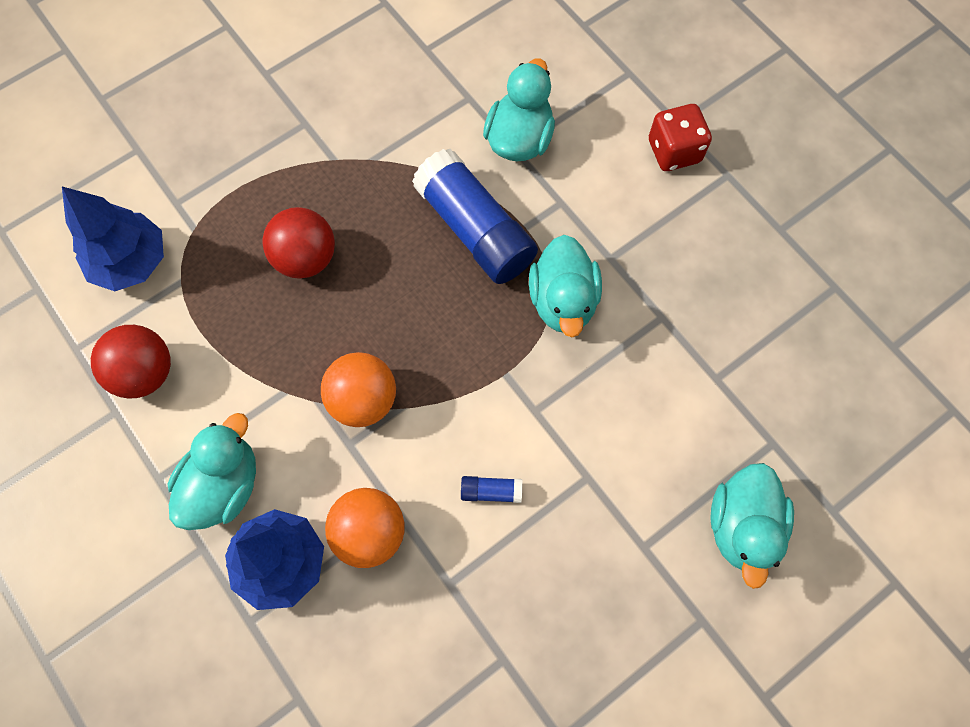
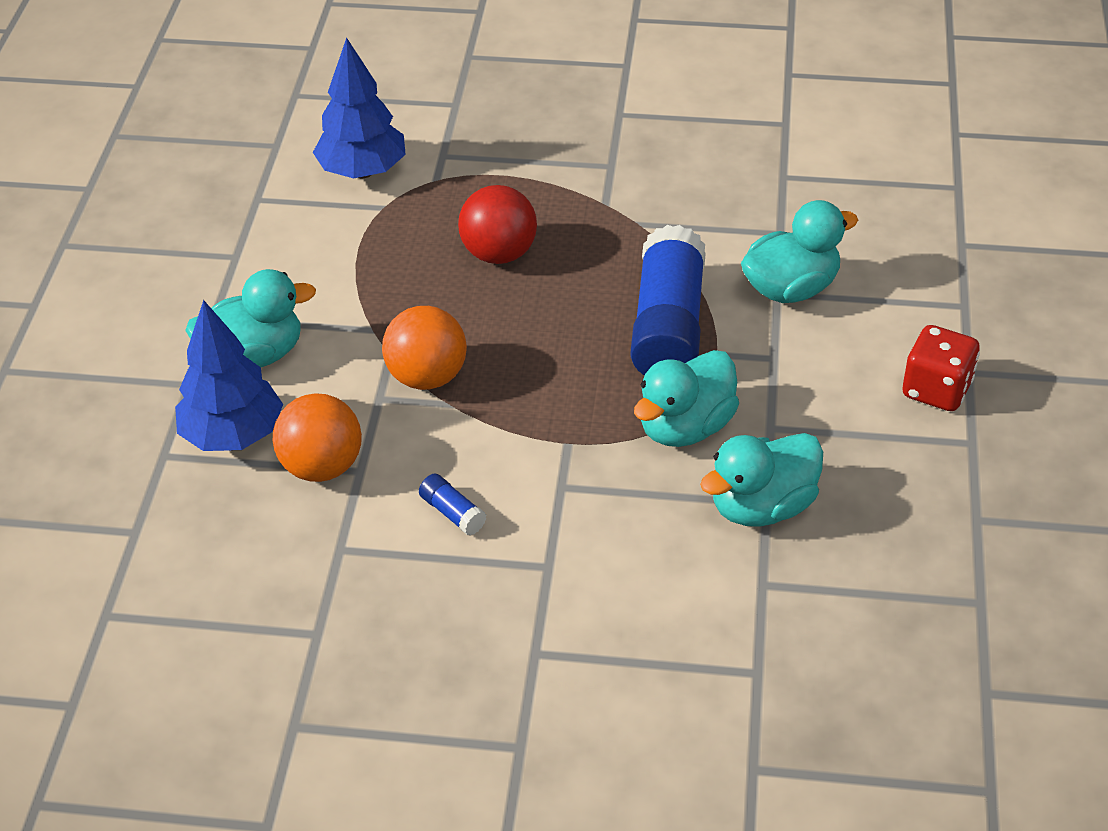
camera: 45 degrees right, 25 degrees down
(145, 372) = (286, 246): red ball -> none
(741, 526) = (646, 708): turquoise duck -> turquoise duck (762, 506)

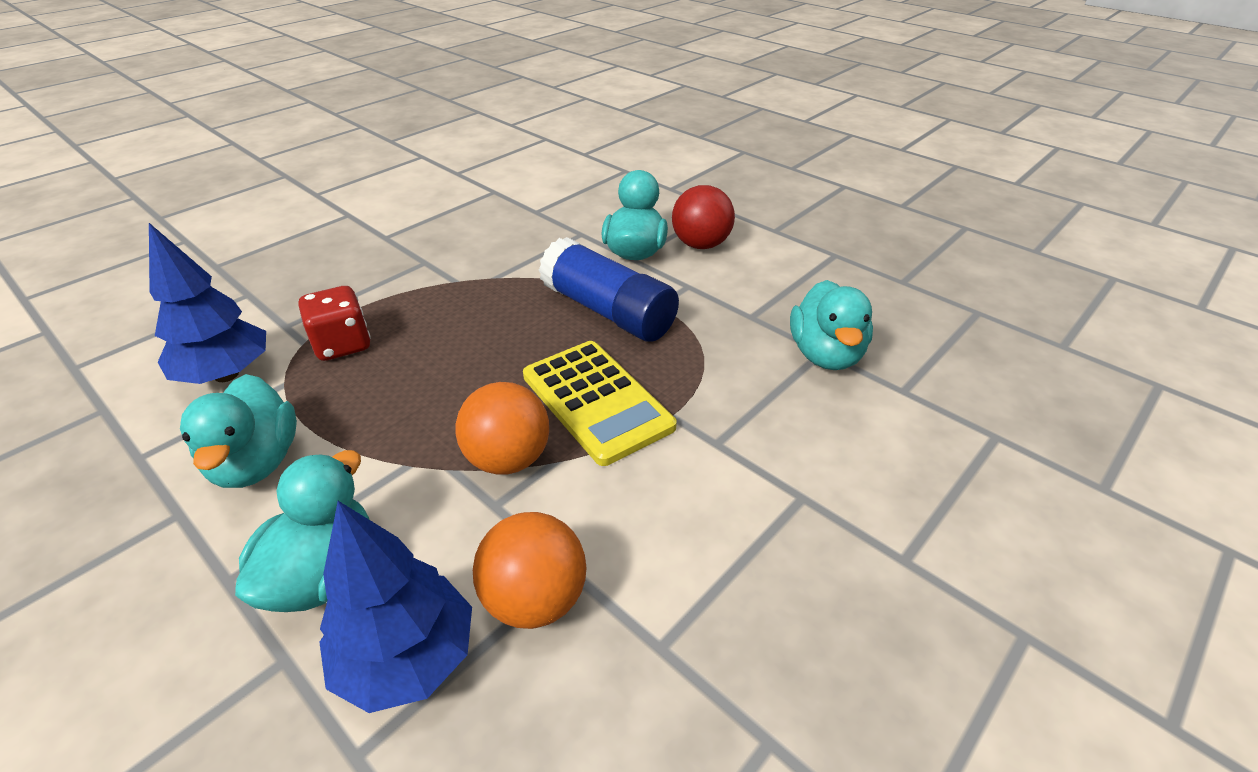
camera: 55 degrees left, 5 degrees down
(452, 513) = (688, 528): blue glue stick -> none
(499, 254) = (430, 350): red ball -> red ball (701, 245)
(539, 388) = (597, 401): none -> yellow calculator
(685, 427) = (715, 351): turquoise duck -> turquoise duck (257, 462)
(936, 390) = (780, 246): red dice -> red dice (342, 345)

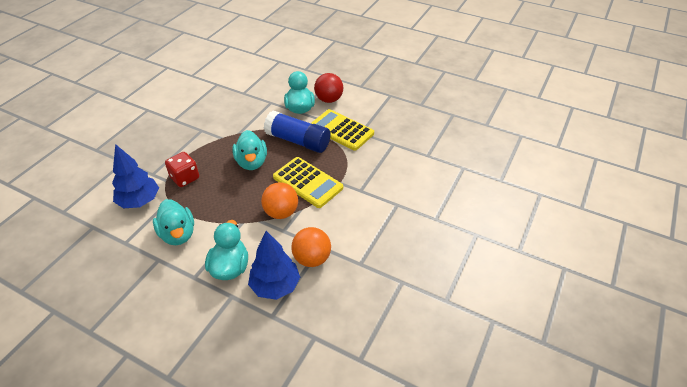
camera: 15 degrees left, 5 degrees up
(709, 305) = (341, 130): none -> yellow calculator
(825, 354) = (394, 145): turquoise duck -> turquoise duck (252, 162)

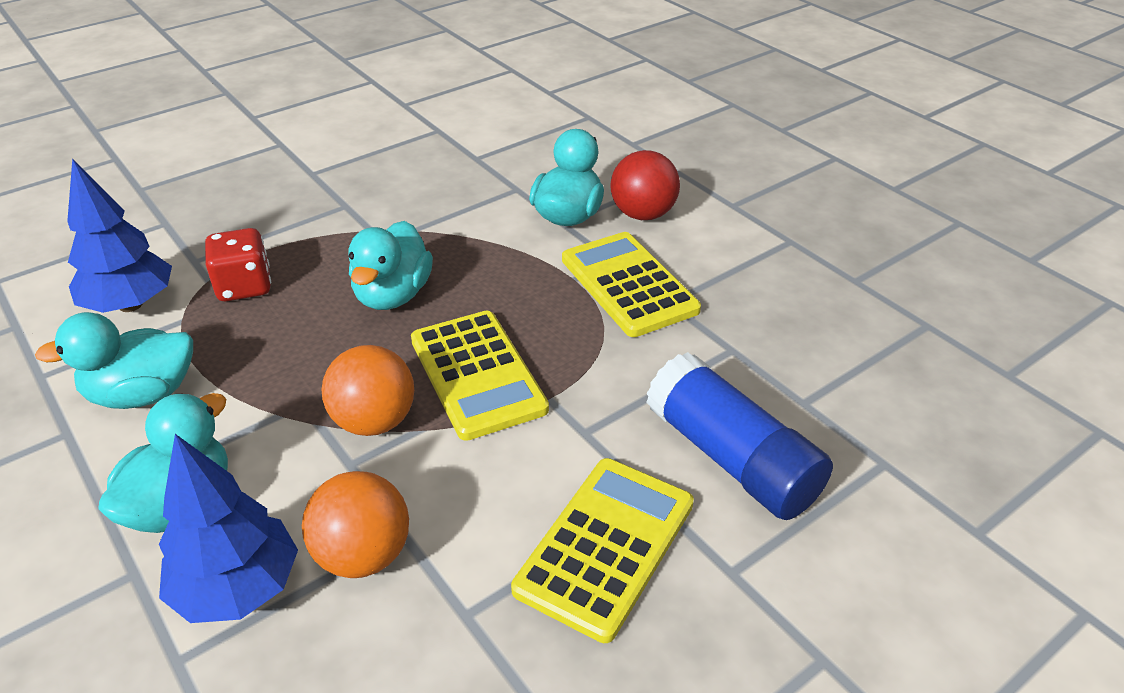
camera: 25 degrees right, 5 degrees down
(178, 234) = (143, 394): turquoise duck -> turquoise duck turned 75 degrees clockwise
(298, 141) = (518, 280): blue glue stick -> blue glue stick (731, 458)
(391, 225) = (605, 546): none -> yellow calculator

